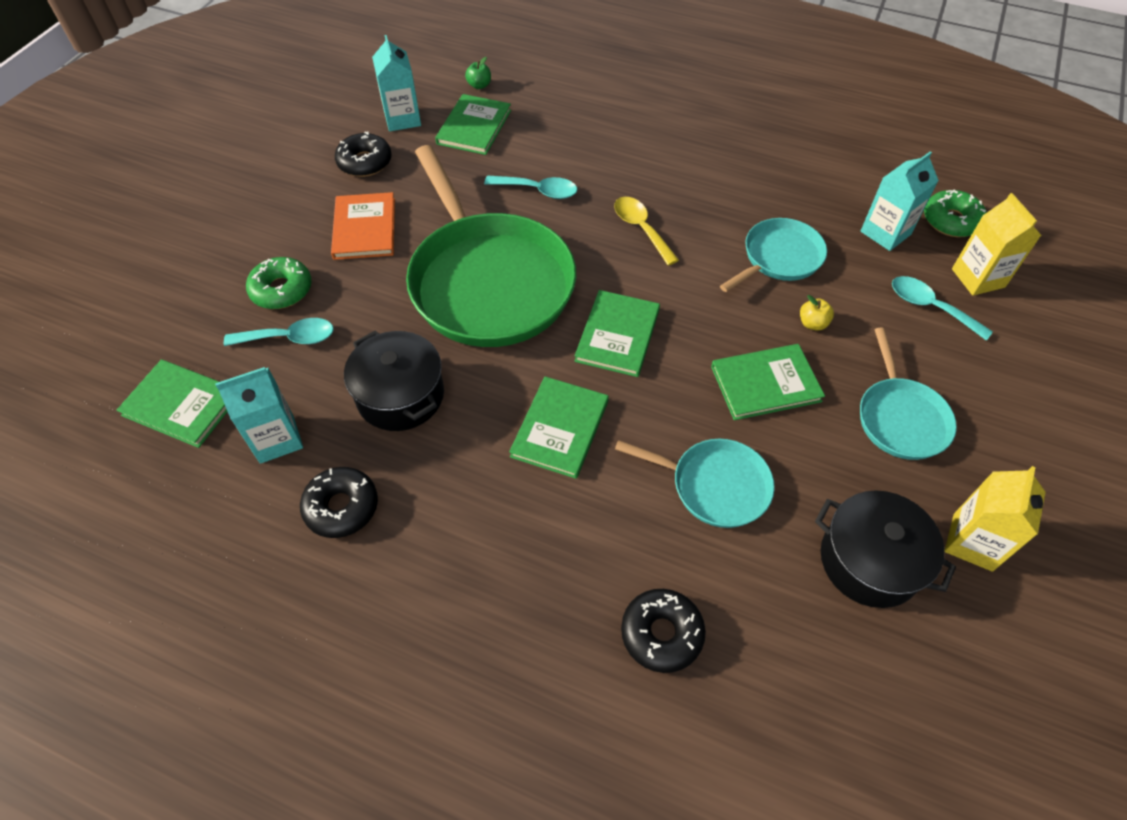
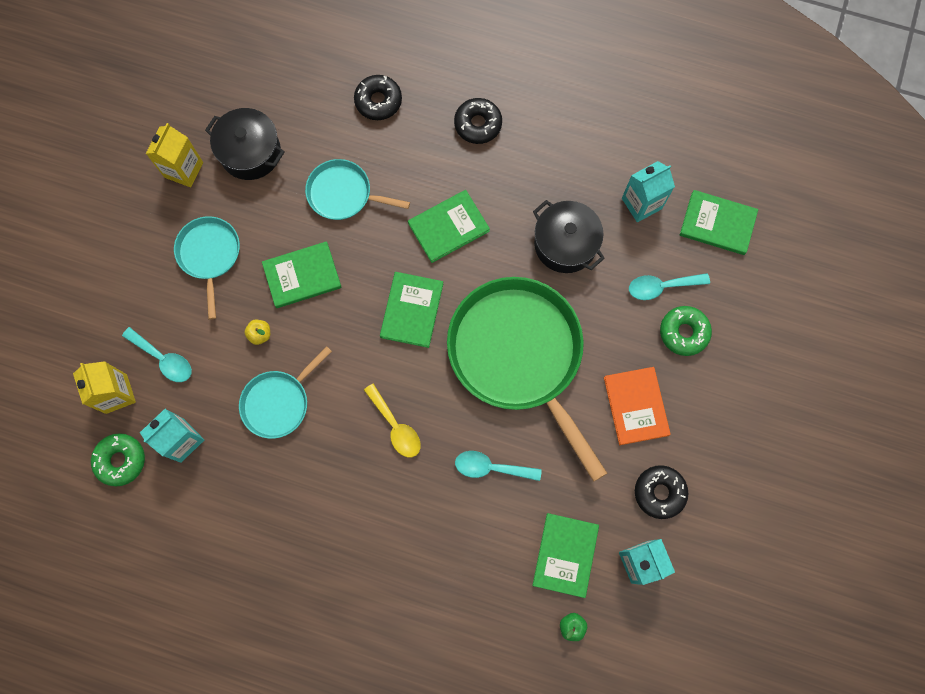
camera: 175 degrees right, 20 degrees up
(341, 507) = (583, 160): black donut -> black donut (478, 124)
(560, 429) = (448, 227): green book -> green book turned 45 degrees clockwise

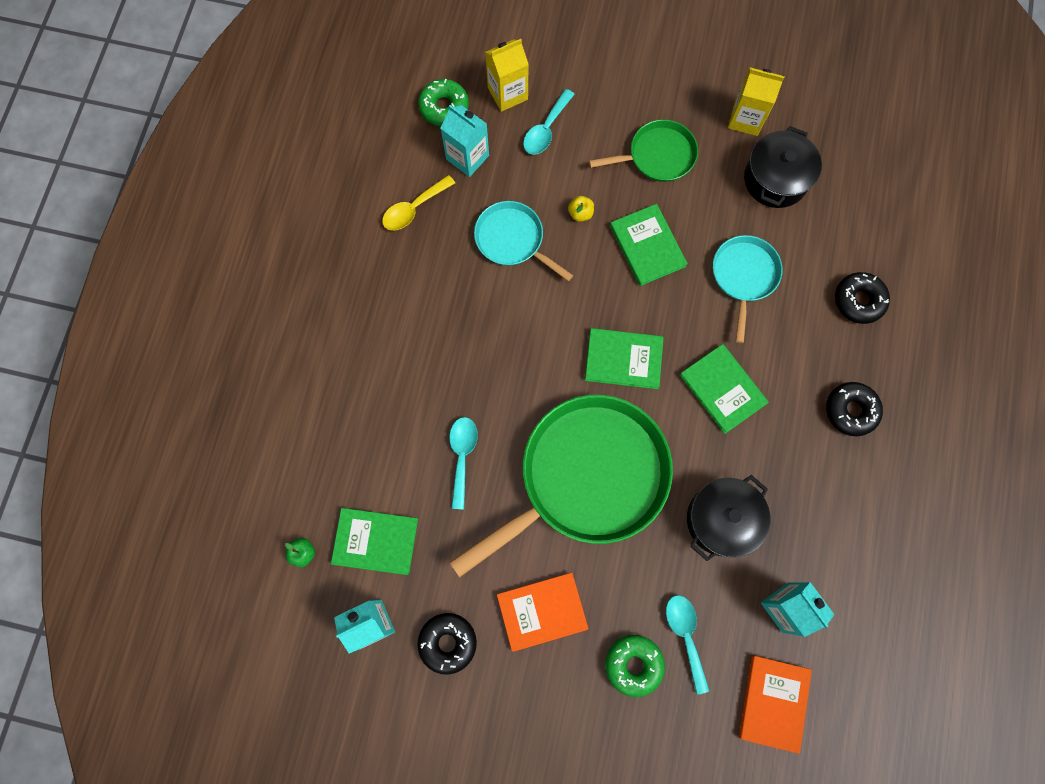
camera: 85 degrees right, 0 degrees up
(209, 255) = (657, 156): turquoise pan -> green pan
(396, 427) = (497, 355): yellow spoon -> yellow spoon (413, 209)
(717, 224) = (773, 702): green book -> orange book

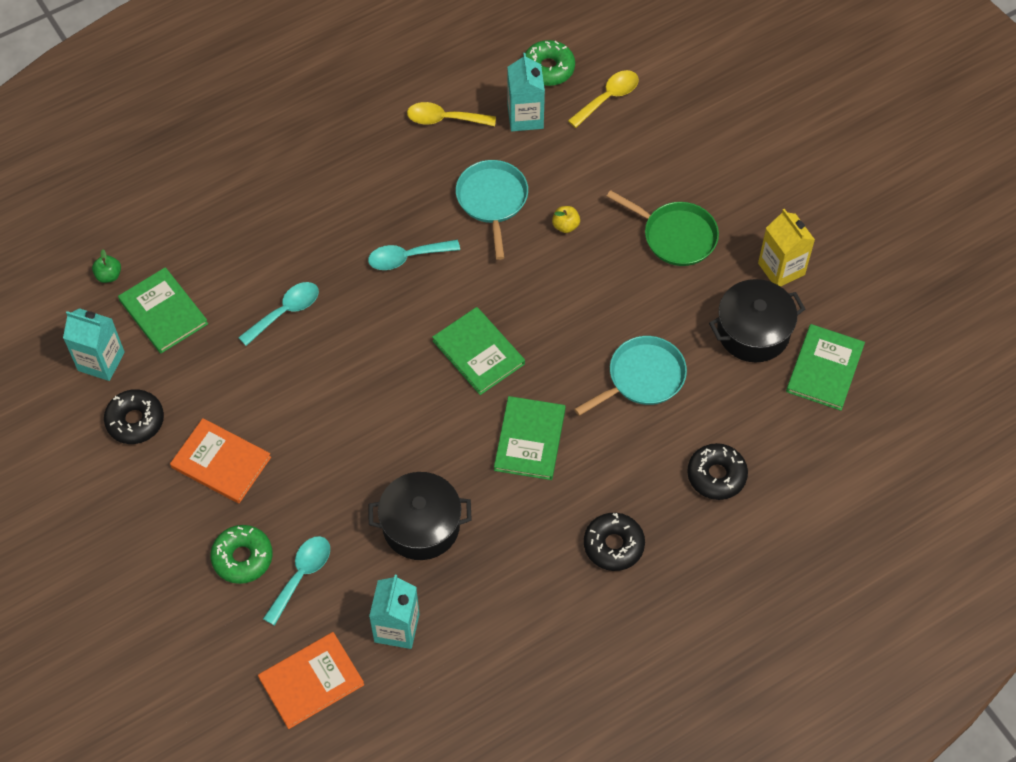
camera: 45 degrees right, 15 degrees down
(507, 93) = (608, 97): yellow carton -> yellow spoon
(546, 130) = (608, 146): turquoise spoon -> turquoise spoon (406, 257)
(586, 477) = (356, 405): green pan -> none
(647, 246) = (591, 291): green book -> green book (824, 369)

